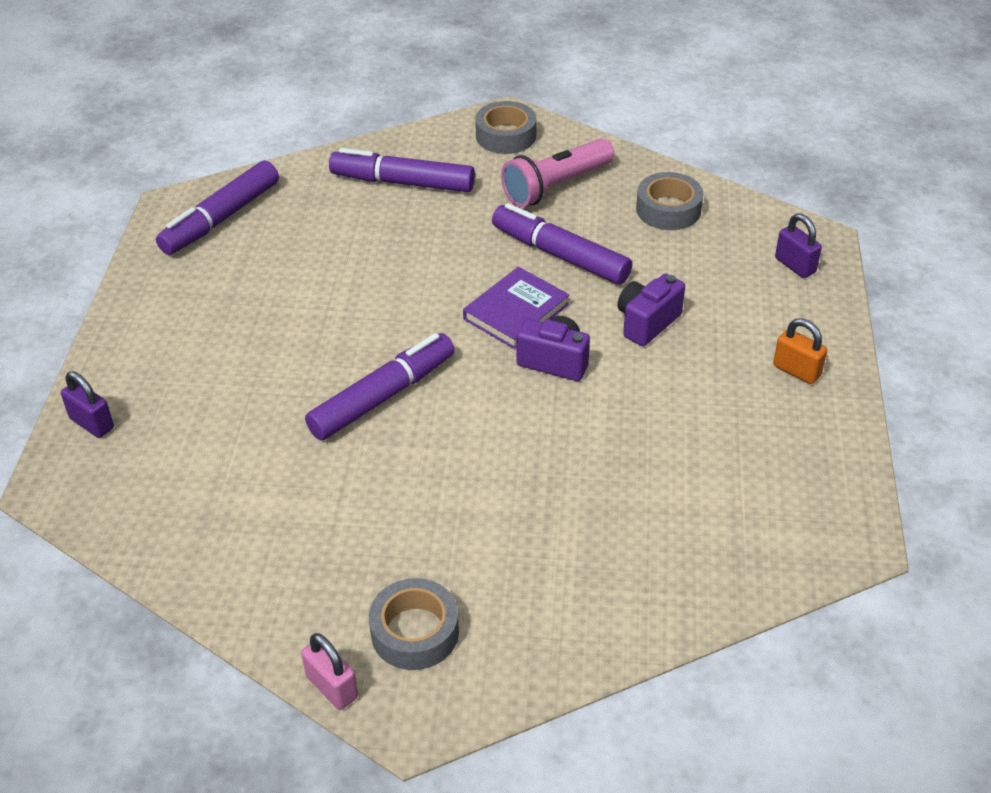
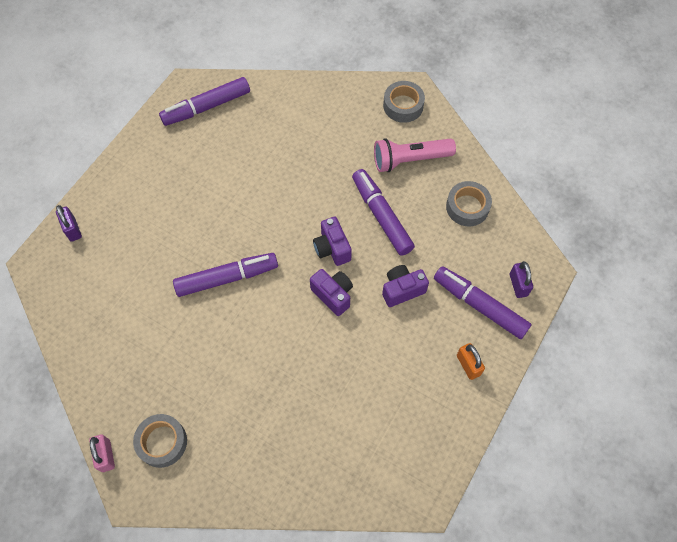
camera: 25 degrees right, 20 degrees up
(402, 182) = (321, 120): purple marker -> purple marker (479, 305)
(516, 312) = (332, 248): purple book -> purple camera

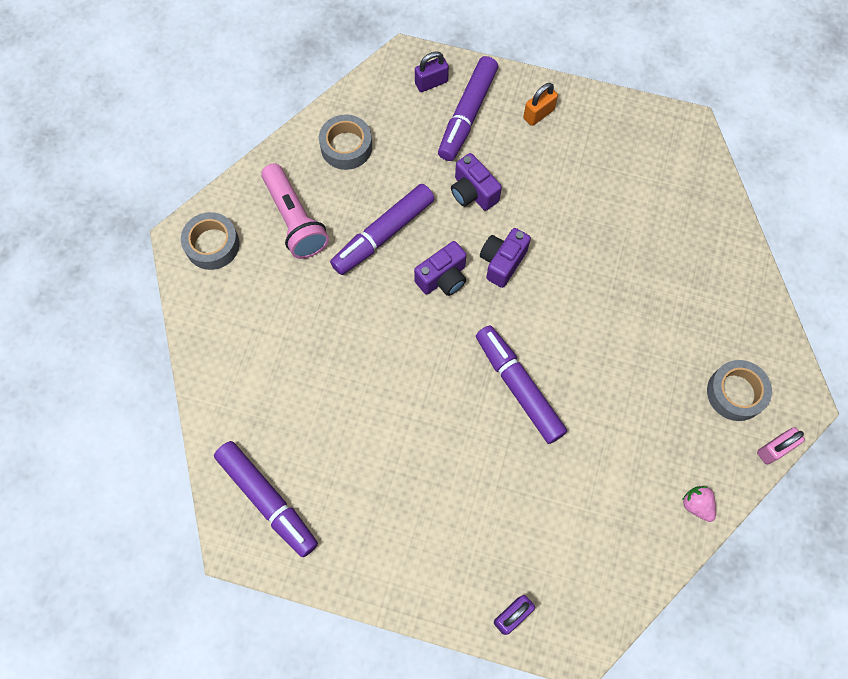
camera: 105 degrees left, 5 degrees up
(90, 377) = (696, 505): none -> pink strawberry

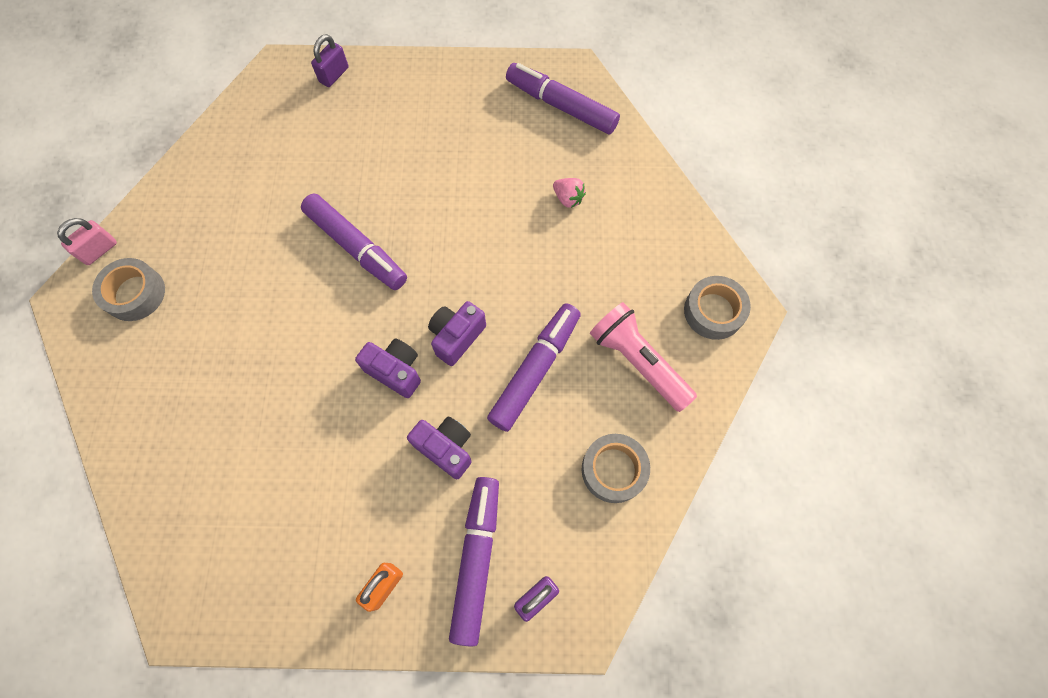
camera: 165 degrees right, 0 degrees up
(502, 262) = (395, 371): purple camera -> purple camera turned 75 degrees counterclockwise
(696, 505) = (177, 187): pink strawberry -> pink strawberry (568, 198)

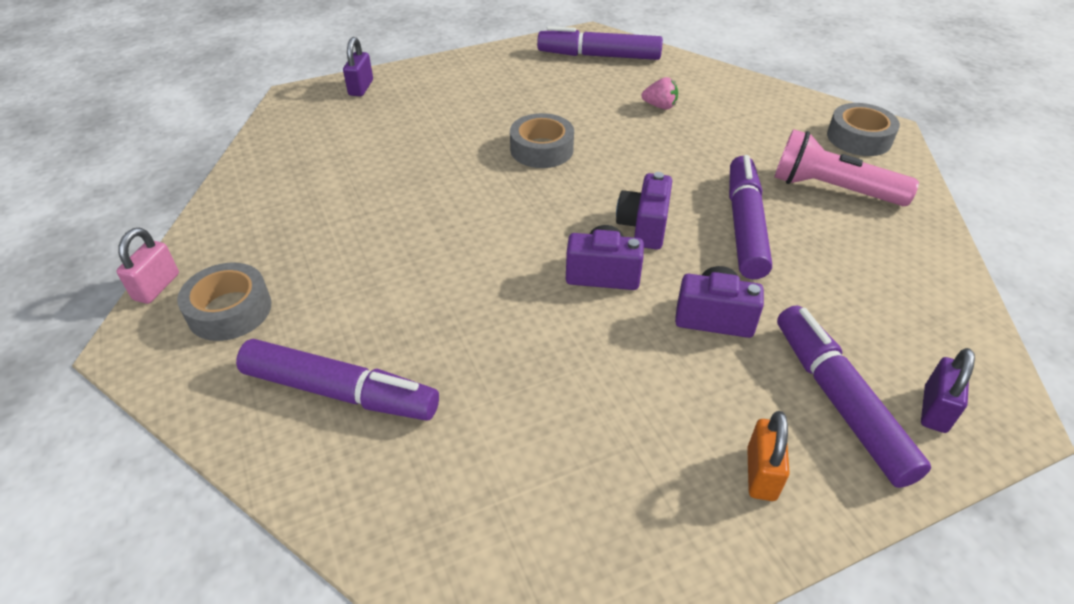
camera: 25 degrees left, 25 degrees down
(356, 247) = (479, 194): purple marker -> purple marker (340, 392)
(613, 470) = (895, 273): grey tape -> grey tape (541, 149)

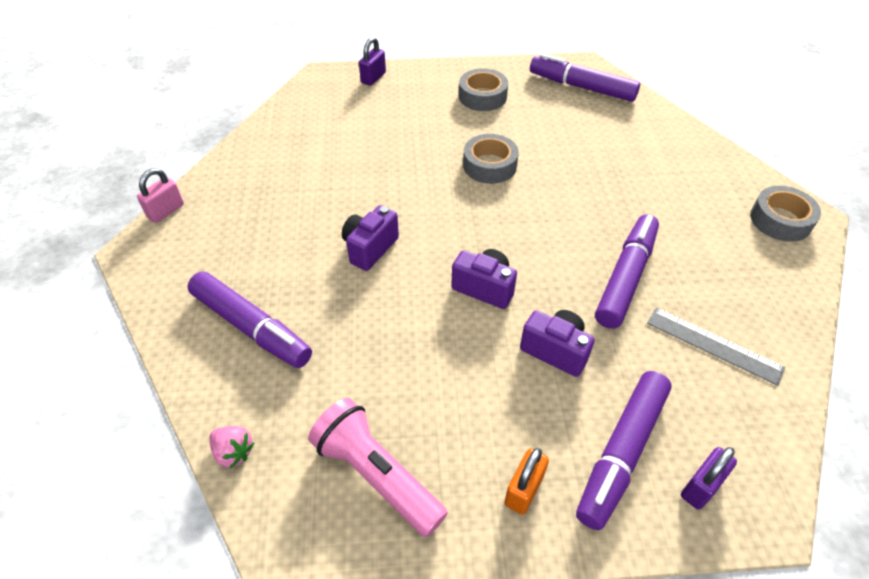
camera: 20 degrees right, 5 degrees up
(229, 310) = (205, 242): grey tape -> grey tape (482, 96)
(643, 227) = (538, 256): purple camera -> purple camera (370, 248)
(660, 106) = (610, 147): pink strawberry -> pink strawberry (233, 452)
(832, 189) = (725, 263): pink flashlight -> pink flashlight (377, 474)
(839, 401) = (621, 453): purple marker -> purple marker turned 150 degrees counterclockwise
(866, 268) = (713, 345): none -> grey ruler

